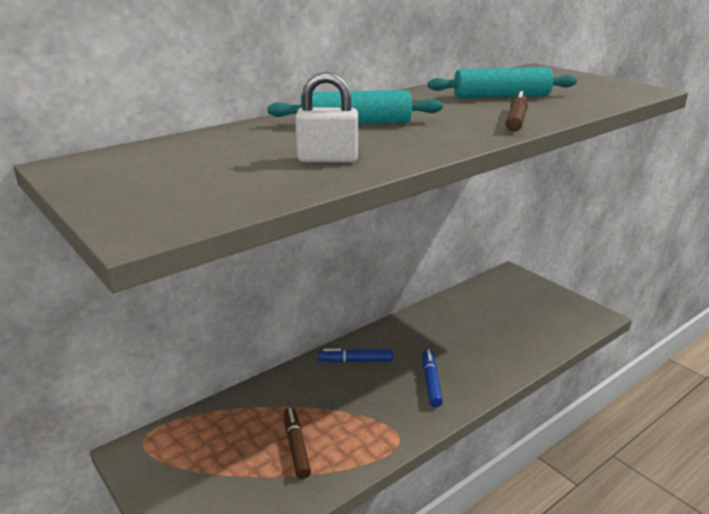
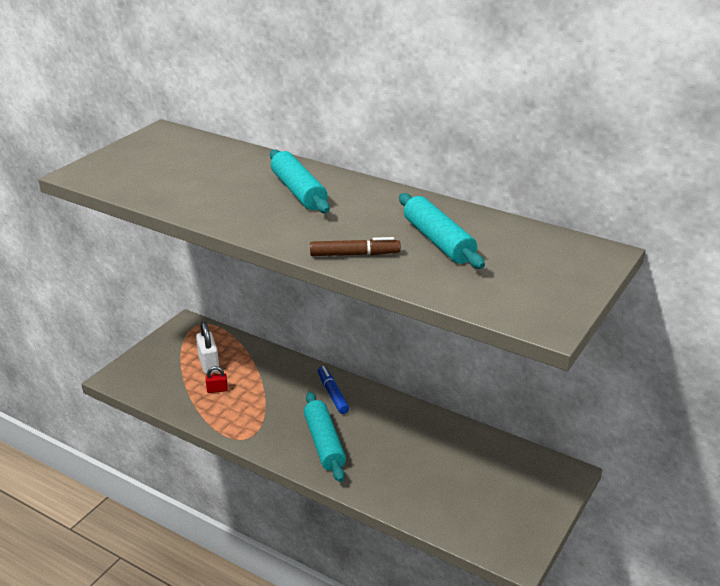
camera: 70 degrees right, 5 degrees up
(296, 447) = (217, 390): brown marker -> red padlock
(327, 159) = (207, 196): white padlock -> white padlock (208, 364)
(431, 382) = (324, 443): blue marker -> turquoise rolling pin

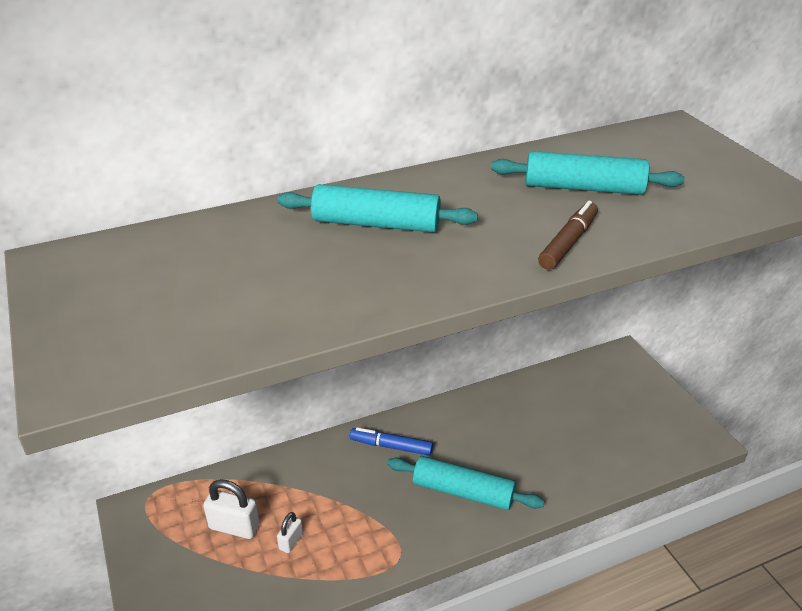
camera: 55 degrees left, 5 degrees up
(217, 390) = (291, 541): red padlock -> white padlock

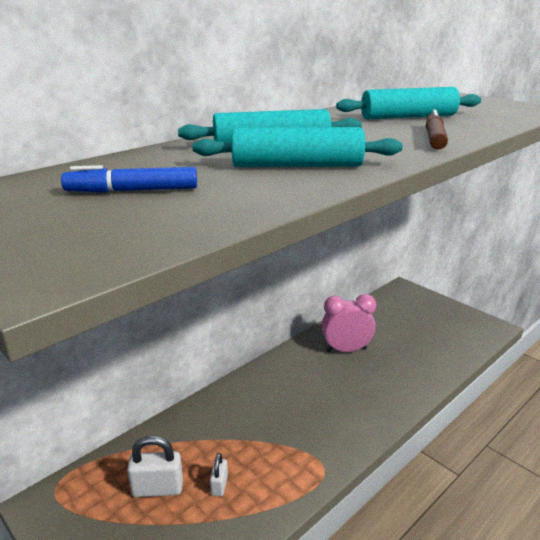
camera: 20 degrees left, 10 degrees down
(391, 446) = (269, 386): blue marker -> blue marker (133, 191)
(463, 491) = (346, 404): turquoise rolling pin -> turquoise rolling pin (296, 165)
(501, 424) = (346, 350): none -> pink clock

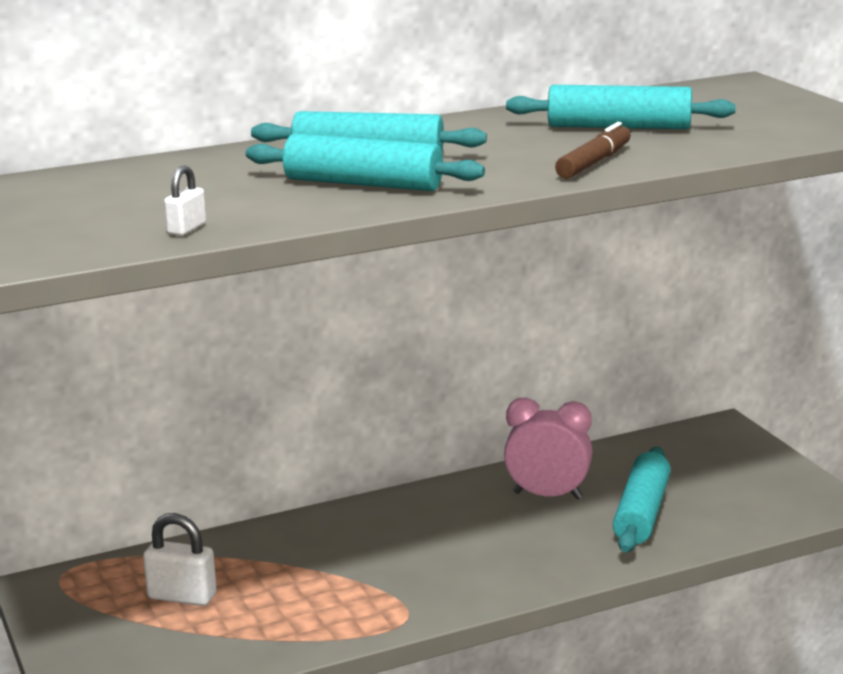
camera: 20 degrees right, 5 degrees down
(133, 191) = (160, 196): blue marker -> none
(219, 485) = (259, 607): white padlock -> white padlock (186, 229)
(405, 352) = (641, 513): none -> turquoise rolling pin

